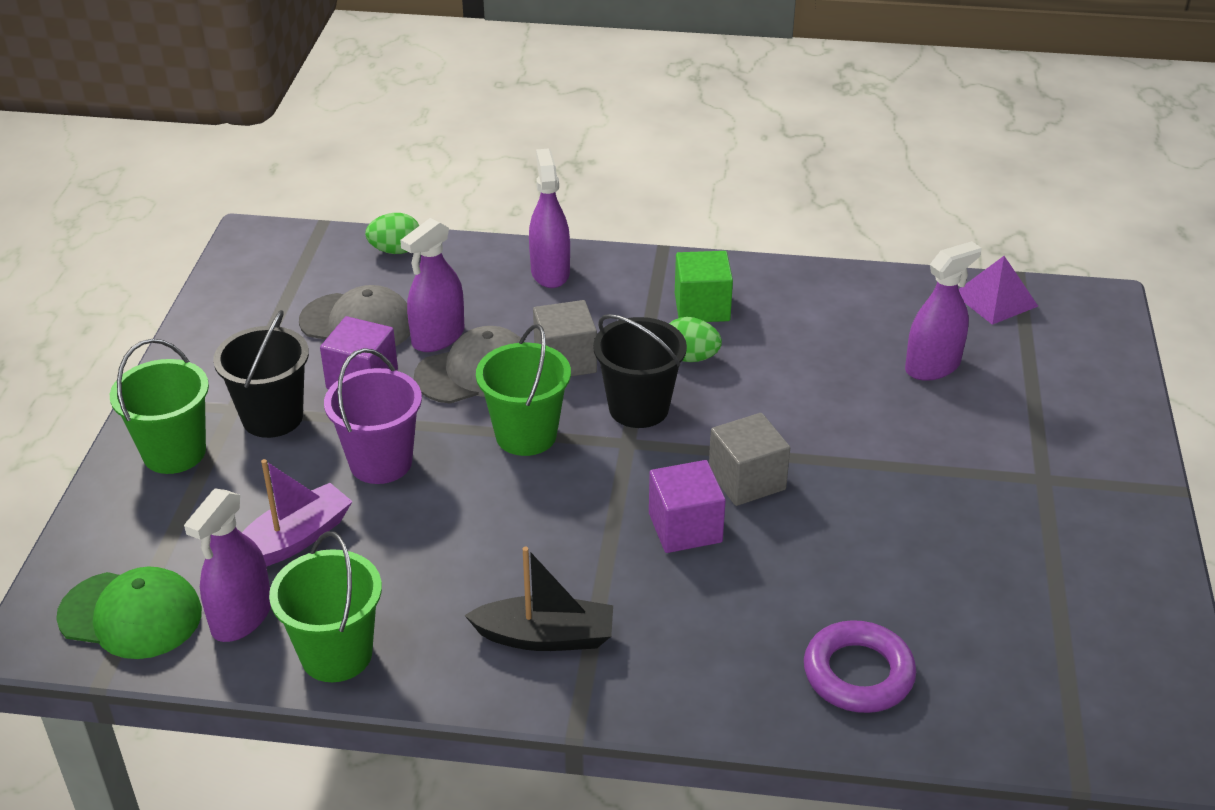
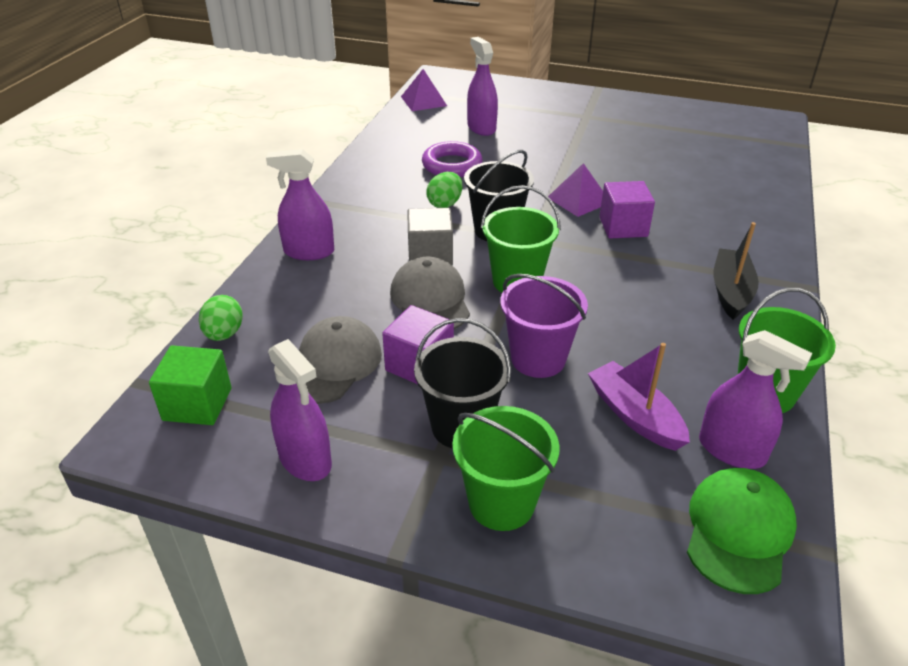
camera: 80 degrees left, 0 degrees up
(438, 337) = (374, 317): purple spray bottle -> purple spray bottle (305, 460)
(702, 307) = (388, 192): green cube -> green cube (197, 404)
(747, 480) = (578, 200): grey cube -> purple pyramid
(858, 673) = (743, 188): purple ring -> purple ring (452, 165)

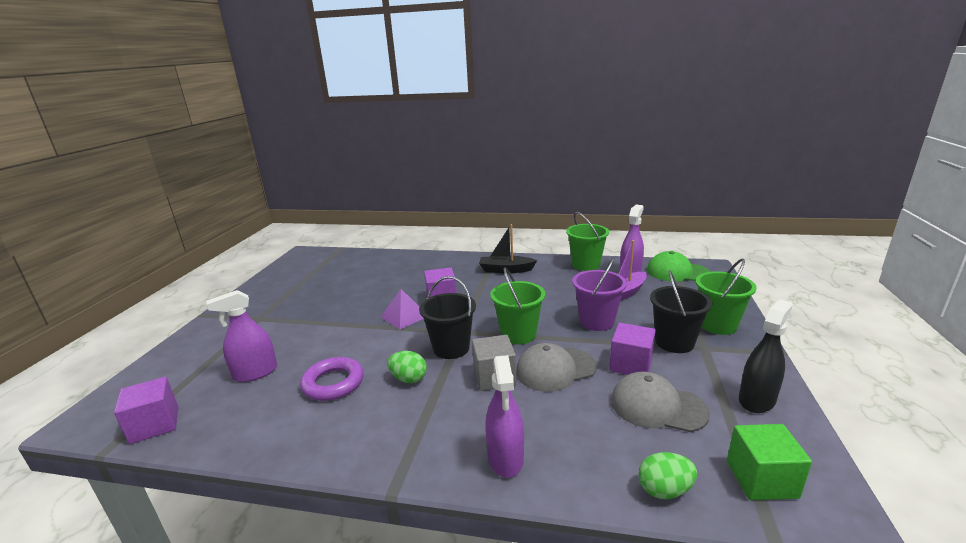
camera: 95 degrees left, 15 degrees down
(305, 460) = (756, 400): purple spray bottle -> black spray bottle
(423, 101) = (155, 425): purple pyramid -> purple cube

